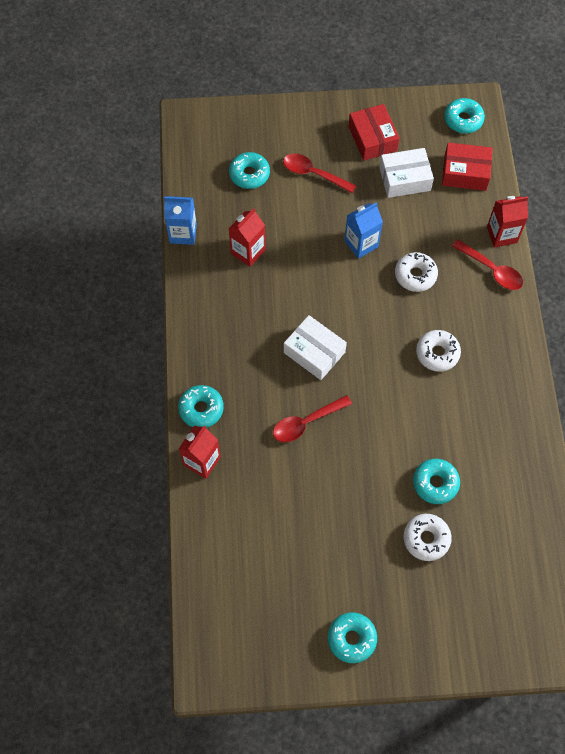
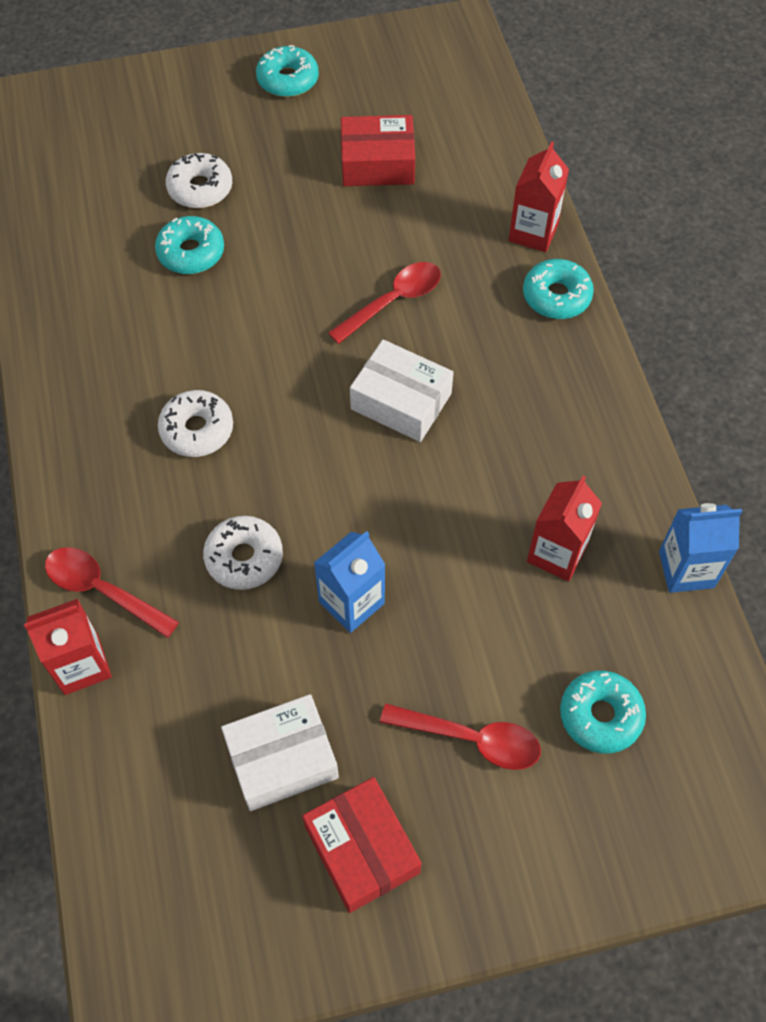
camera: 170 degrees right, 5 degrees down
(463, 120) = (163, 939): turquoise donut -> none
(465, 173) = (156, 796): red box -> red box (377, 163)

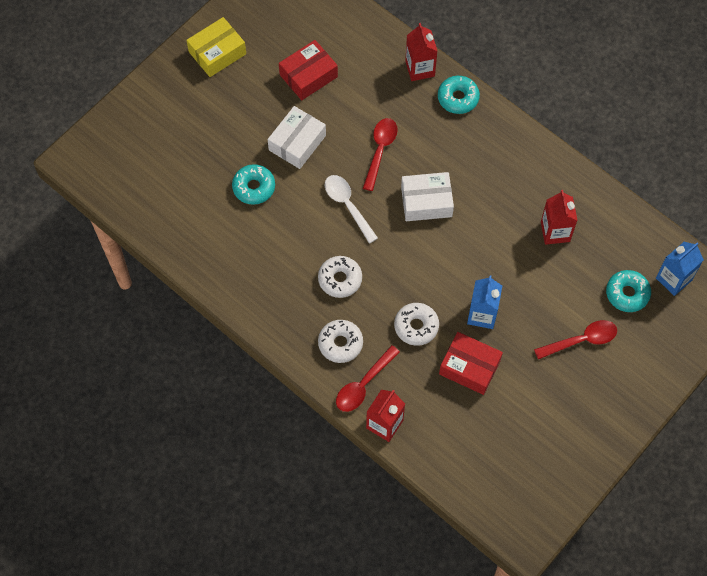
camera: 35 degrees left, 5 degrees up
(102, 590) = (363, 385): red spoon -> red spoon turned 45 degrees counterclockwise
(200, 188) = (226, 148): white donut -> white donut (340, 343)
(282, 759) = (508, 403): white box -> white box (297, 143)
(288, 80) = (217, 53): turquoise donut -> yellow box
(290, 343) = (347, 205): none -> white spoon
(362, 849) = (572, 417): red box -> red box (469, 367)
(686, 569) = (616, 202): blue carton -> blue carton (673, 279)

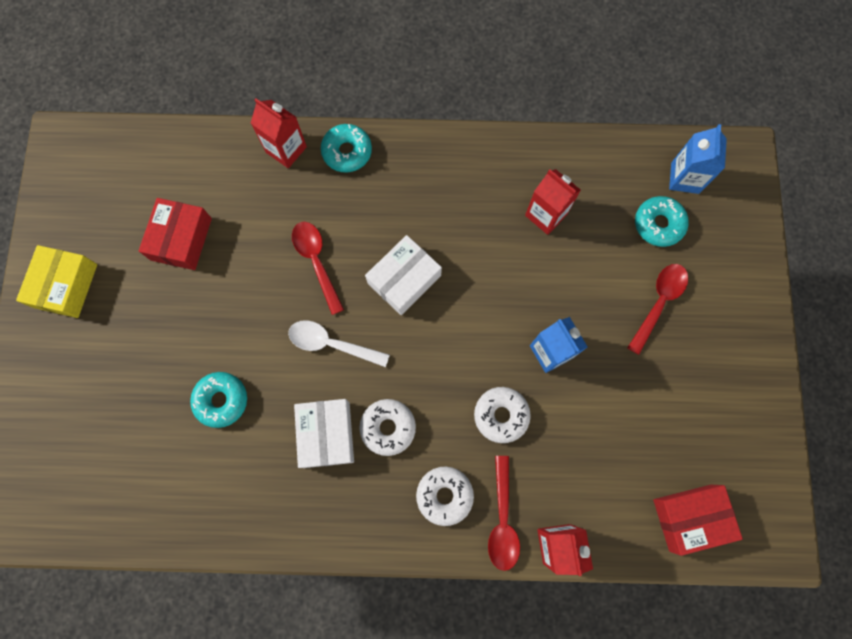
camera: 40 degrees left, 10 degrees up
(297, 143) = (227, 318): white box -> white box (326, 434)
(469, 367) = (584, 415): red box -> red box (690, 517)

